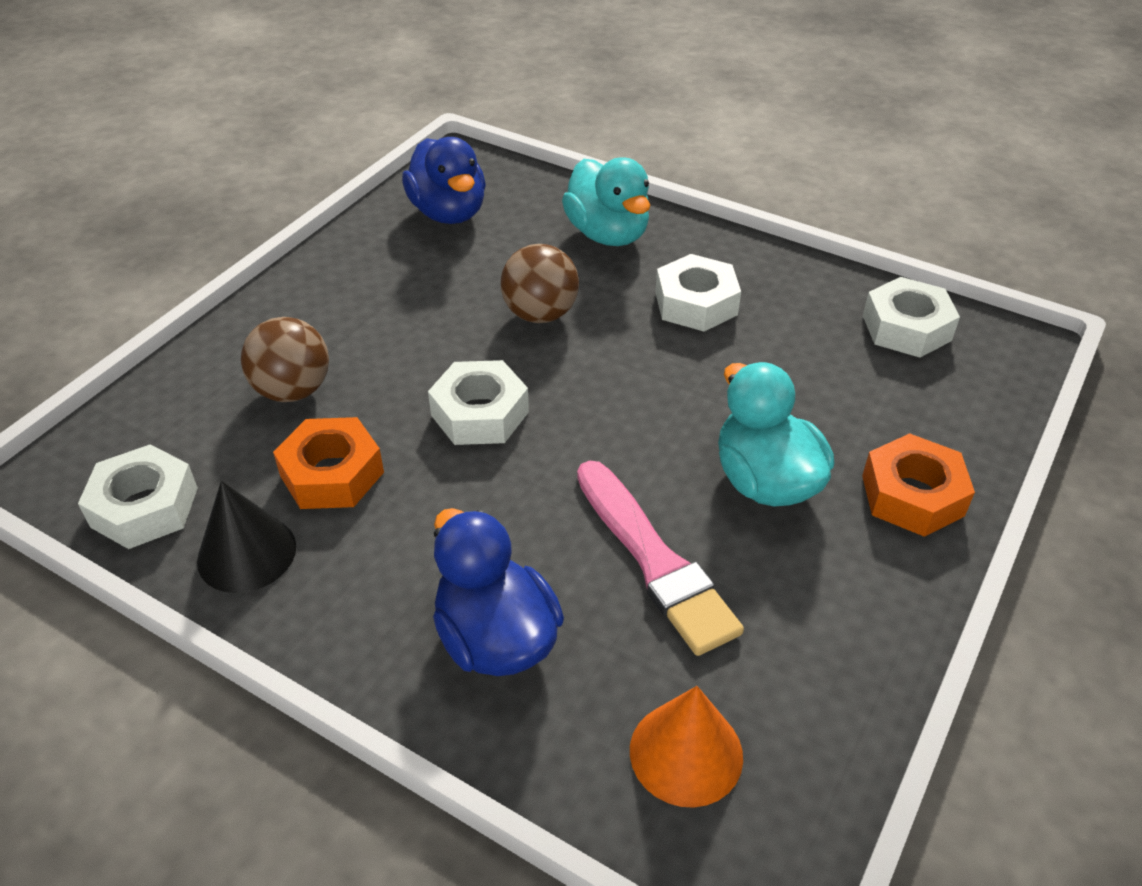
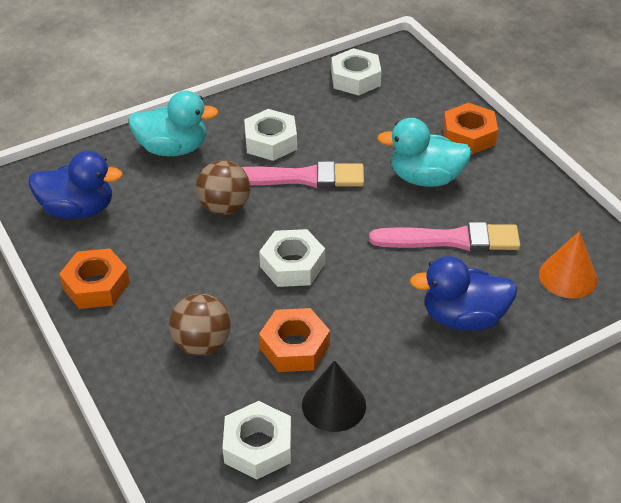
camera: 60 degrees left, 0 degrees up
(339, 274) = (96, 285): none -> orange nut
(650, 356) = (300, 178): none -> pink brush

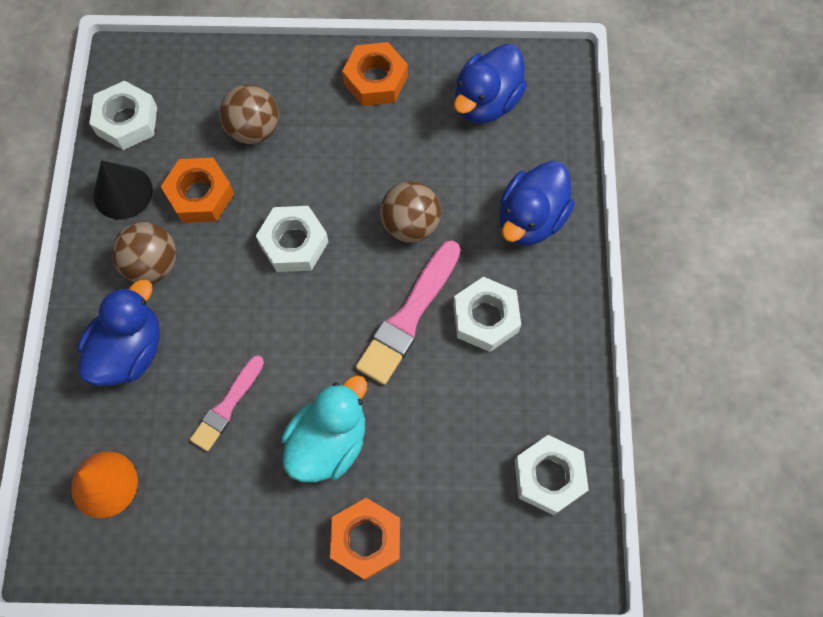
camera: 120 degrees right, 25 degrees up
(173, 148) = (530, 219): turquoise duck -> blue duck
(382, 344) = (152, 264): none -> brown ball
(450, 240) = (227, 405): pink brush -> pink brush, size x0.62

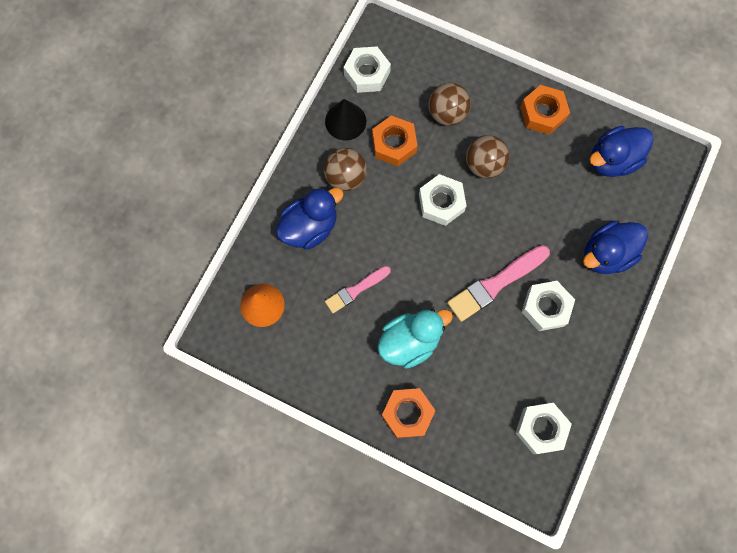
camera: 25 degrees right, 5 degrees up
(410, 224) = (523, 223): brown ball -> brown ball (484, 165)

